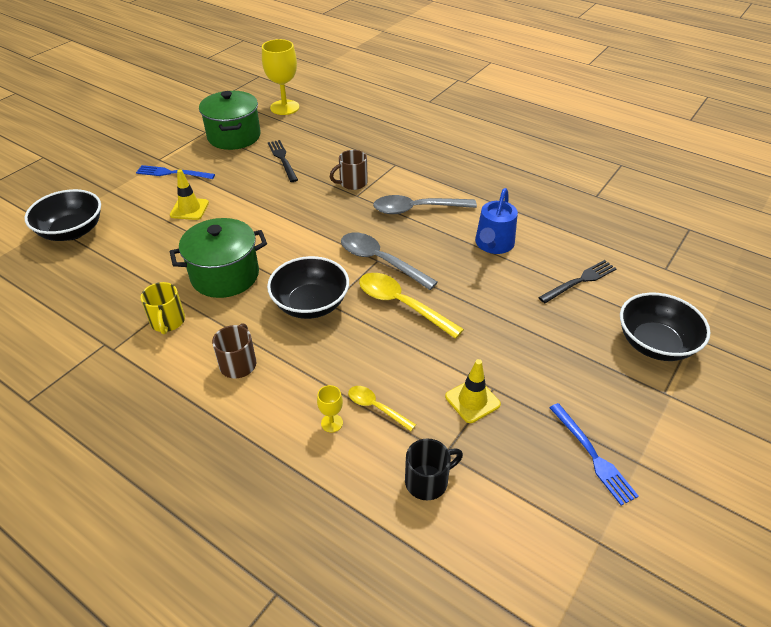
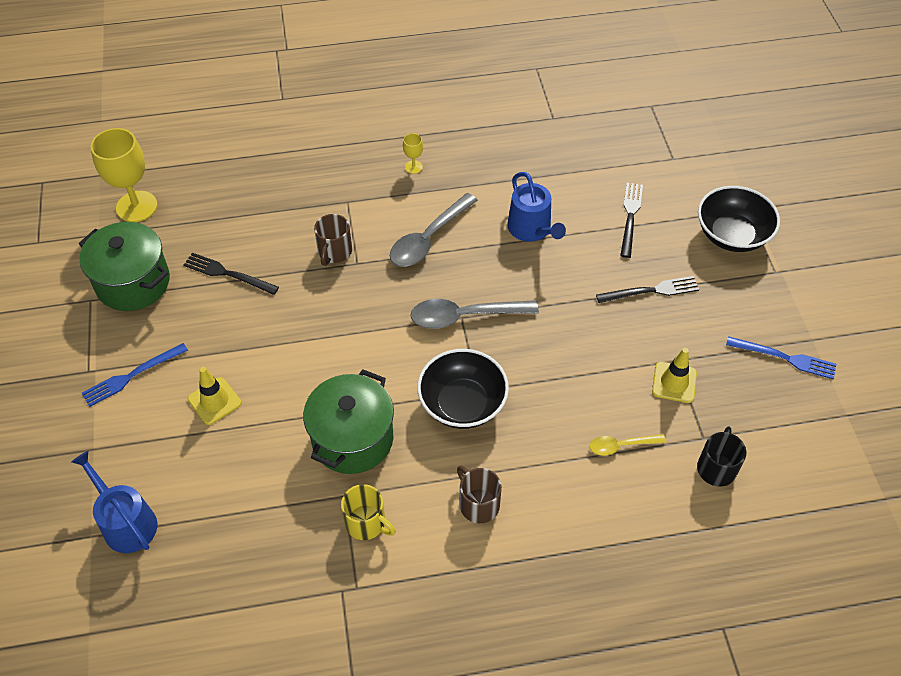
camera: 45 degrees left, 10 degrees up
(72, 231) = (126, 522): black bowl -> blue watering can
(332, 423) = (607, 485): yellow goblet -> yellow goblet (413, 167)
(402, 305) = (532, 344): yellow spoon -> none
(534, 333) = (651, 291): none -> black fork

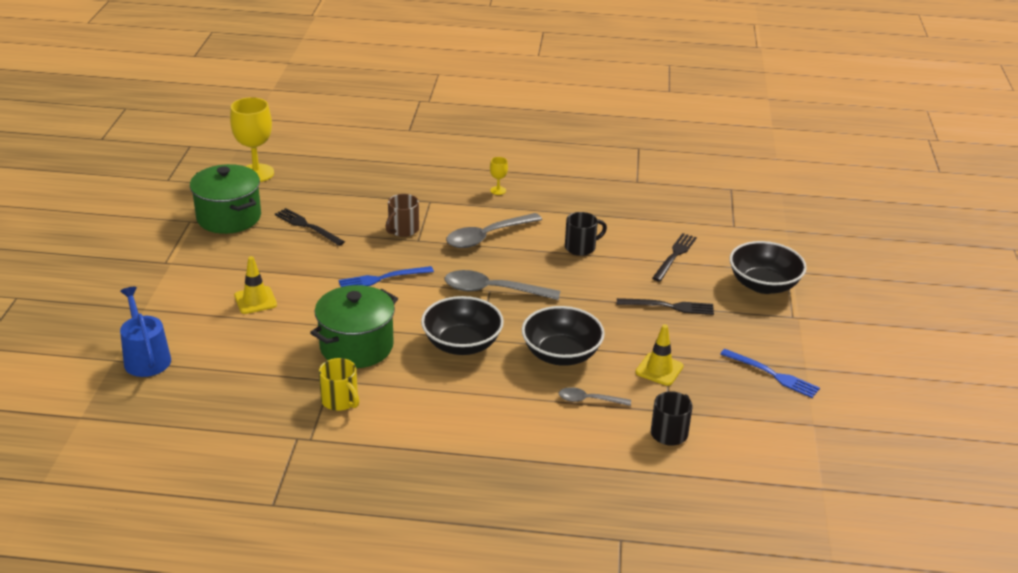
camera: 15 degrees right, 20 degrees down
(132, 375) = (198, 272): blue fork -> blue fork (382, 278)
(478, 504) = (442, 410): brown mug -> none
(532, 229) = (581, 247): blue watering can -> black mug
(569, 389) = (561, 354): none -> black bowl
(621, 446) = (589, 400): yellow spoon -> grey spoon

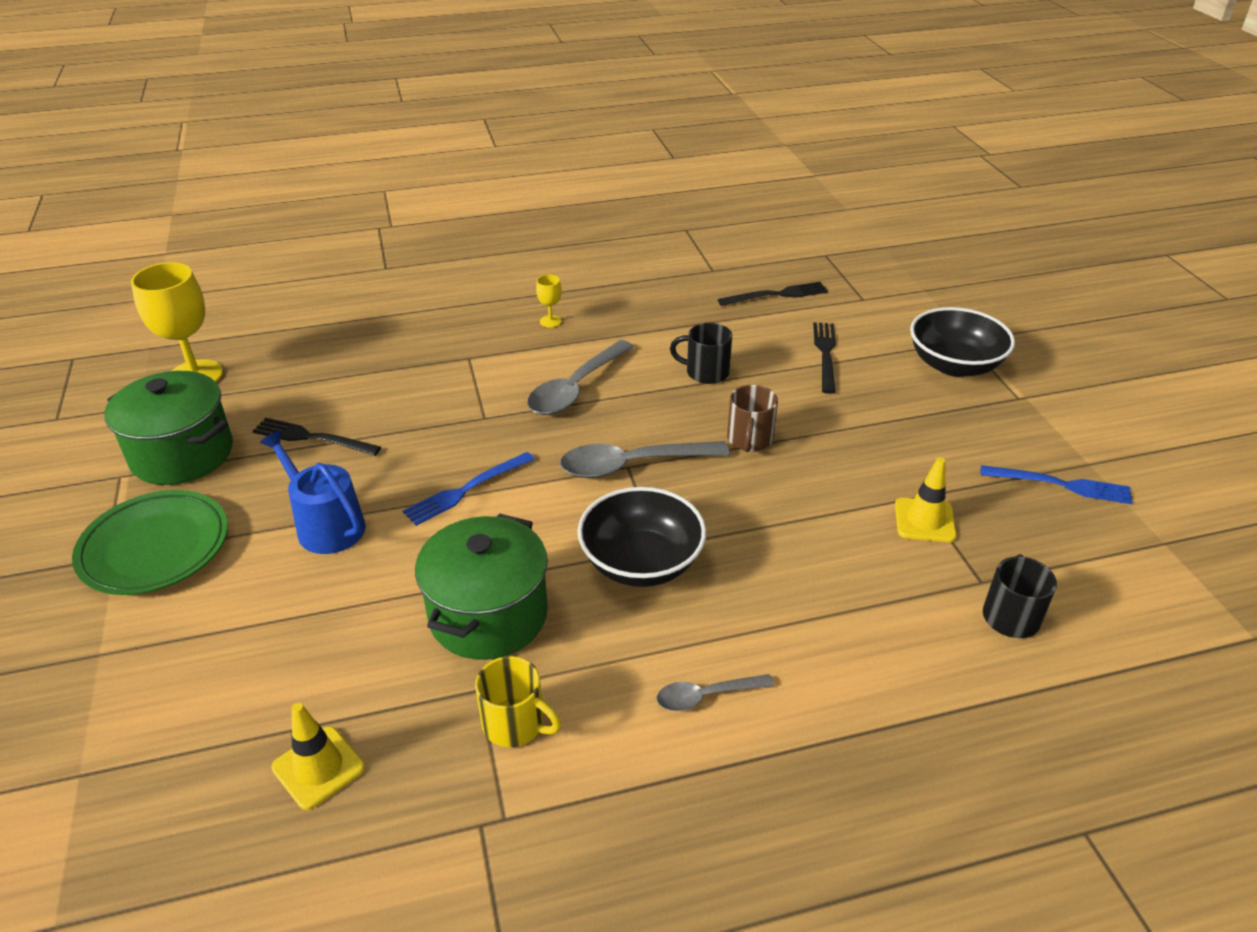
camera: 20 degrees left, 5 degrees up
(146, 358) = (139, 751): blue watering can -> blue watering can (326, 525)
(193, 264) = (155, 548): none -> green plate
(255, 300) = (287, 582): yellow traffic cone -> yellow traffic cone (318, 768)
(403, 230) = (454, 408): brown mug -> brown mug (749, 439)
(561, 354) = (785, 537): black bowl -> none
(581, 247) = (705, 372): black mug -> black mug turned 120 degrees counterclockwise
(589, 400) = (871, 598): grey spoon -> grey spoon (706, 696)
(668, 306) = (869, 425): black fork -> black fork (776, 295)

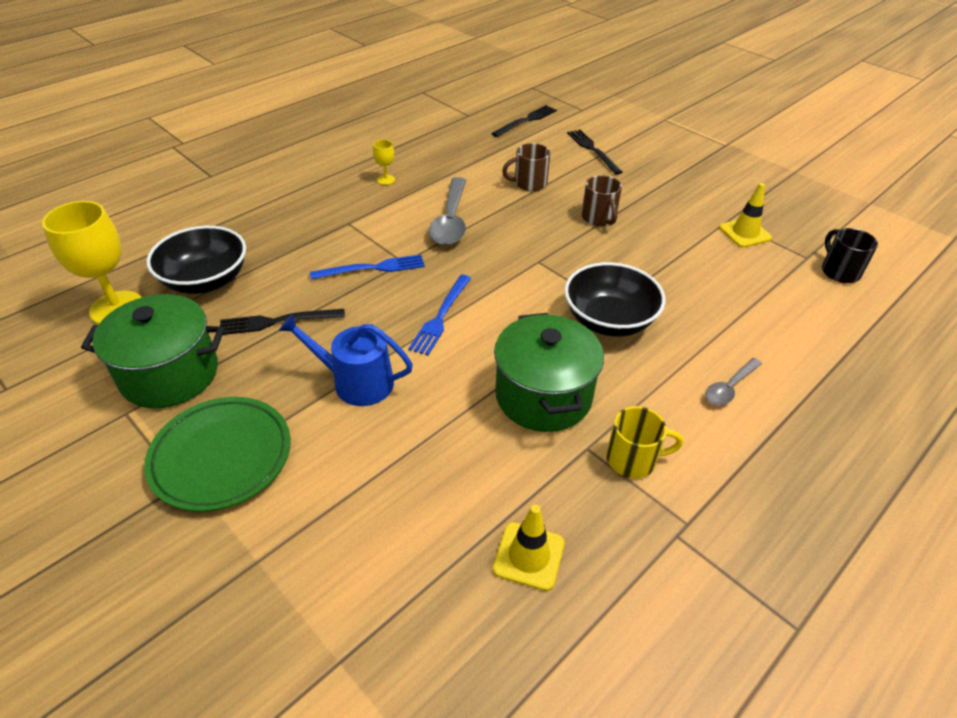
camera: 30 degrees left, 5 degrees up
(633, 465) = (541, 259): grey spoon -> none
(705, 372) = (529, 183): black mug -> brown mug
(954, 365) = (673, 136): black bowl -> black bowl (206, 281)
(1060, 485) = (793, 188): blue fork -> blue fork (372, 268)

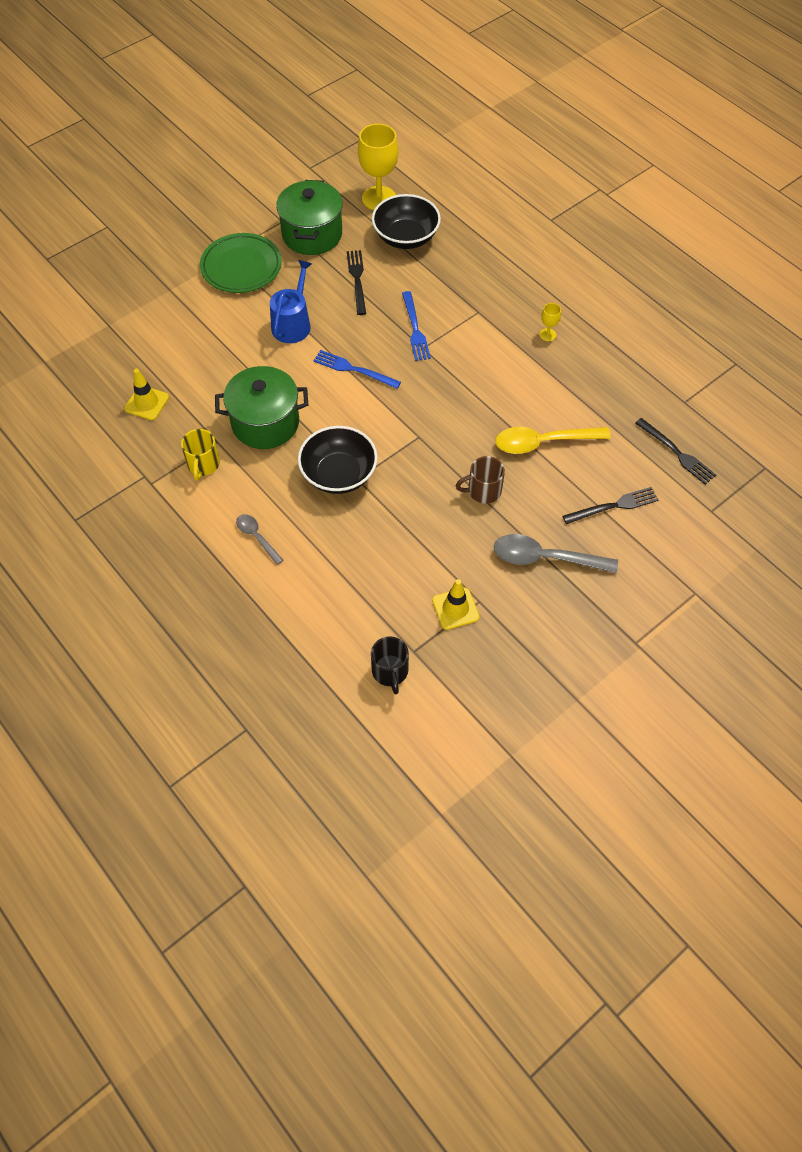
camera: 95 degrees right, 15 degrees up
(451, 220) = (481, 379): grey spoon -> grey spoon (546, 558)
(529, 183) = (544, 442): brown mug -> yellow spoon
(839, 271) = (390, 671): black mug -> black mug turned 90 degrees clockwise

